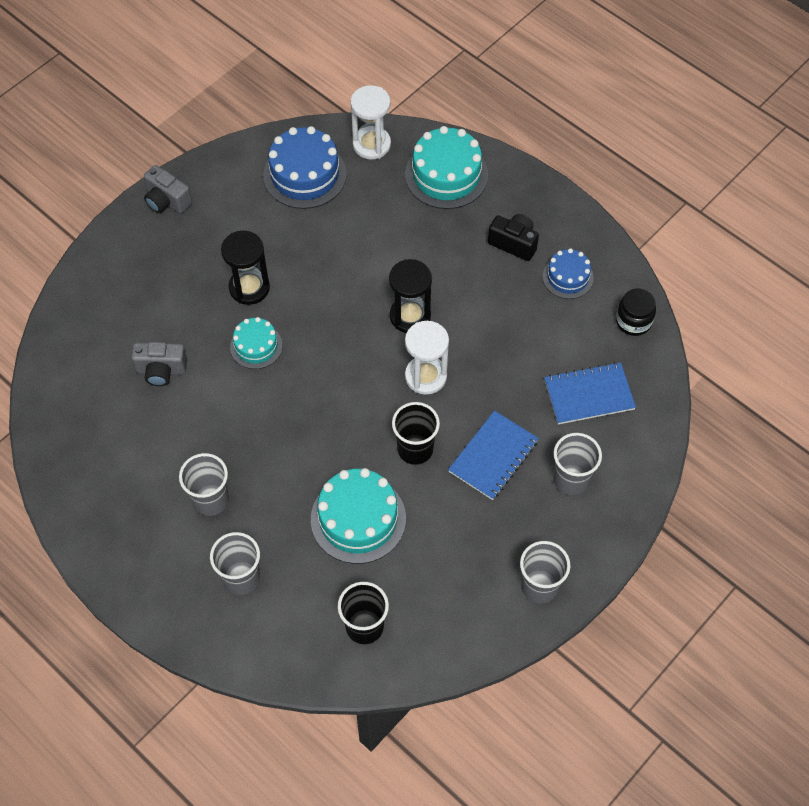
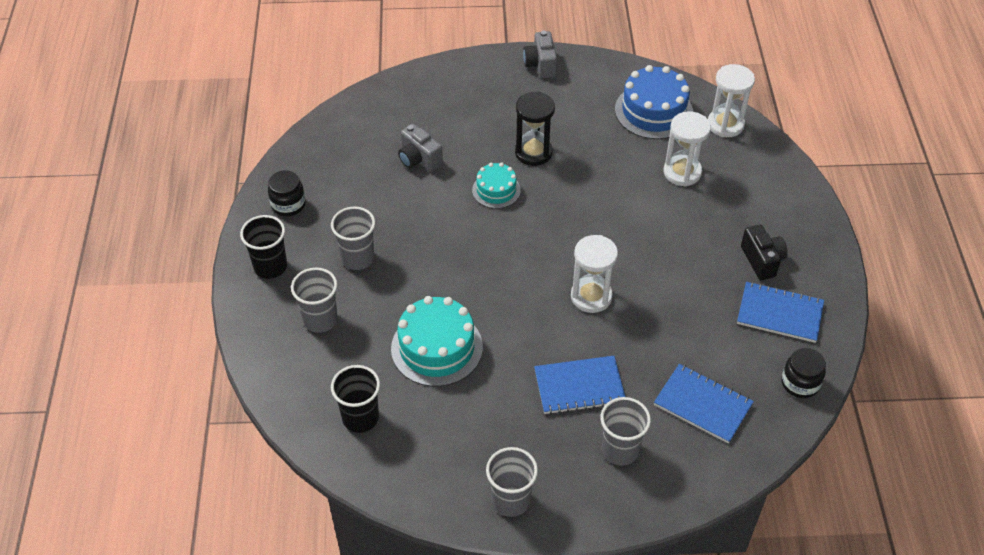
camera: 45 degrees right, 10 degrees down
(95, 504) = (288, 205): none -> black jar
(382, 213) = (682, 172): none -> white hourglass
(410, 316) = (625, 250): black hourglass -> none
(415, 449) = (528, 336): black cup -> black cup (270, 267)
(446, 175) = (760, 180): turquoise cake -> none
(568, 277) = (779, 313): blue cake -> blue notebook

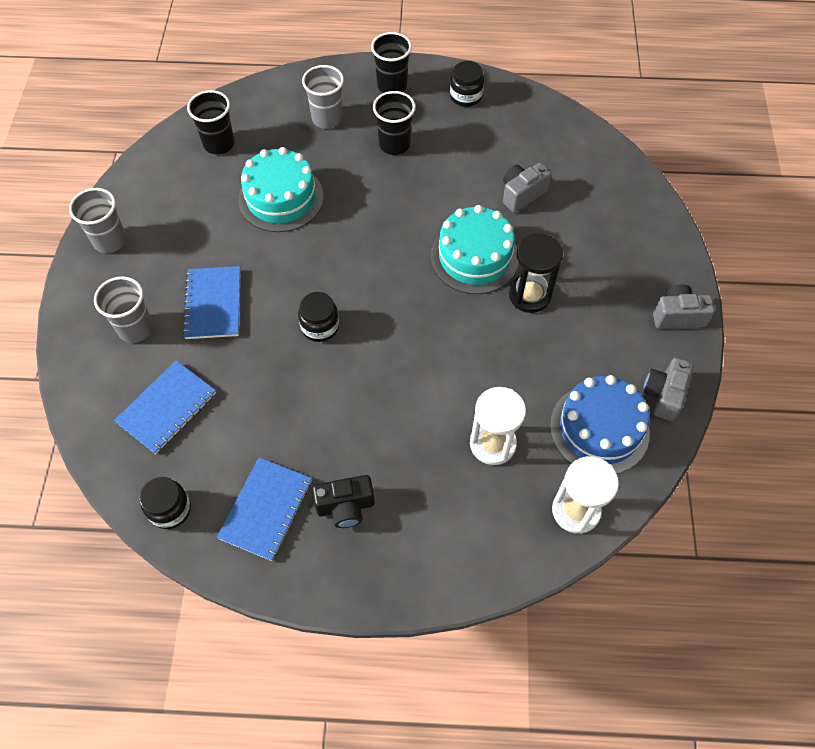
camera: 95 degrees right, 10 degrees up
(357, 258) = (394, 144): grey cup -> black cup
(496, 190) = (474, 257): turquoise cake -> turquoise cake, size x1.71
(591, 296) = (320, 326): white hourglass -> black jar
(616, 75) = (663, 395): none -> grey camera

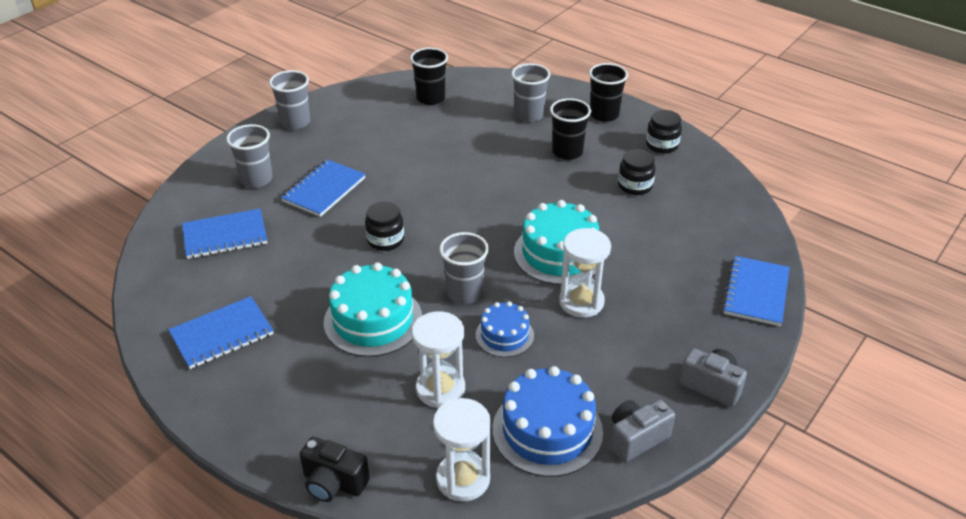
camera: 35 degrees right, 20 degrees down
(170, 509) = (160, 297): black jar -> black jar (635, 186)
(281, 198) = (441, 148): turquoise cake -> turquoise cake (373, 320)
(345, 507) = (279, 366): black camera -> black camera (334, 483)
(433, 341) = (464, 293): none -> grey cup
(498, 363) = (504, 335): none -> blue cake
(522, 194) = (646, 230): grey camera -> none
(529, 295) = (581, 302): black hourglass -> white hourglass
(645, 211) = (756, 292): none -> blue notebook

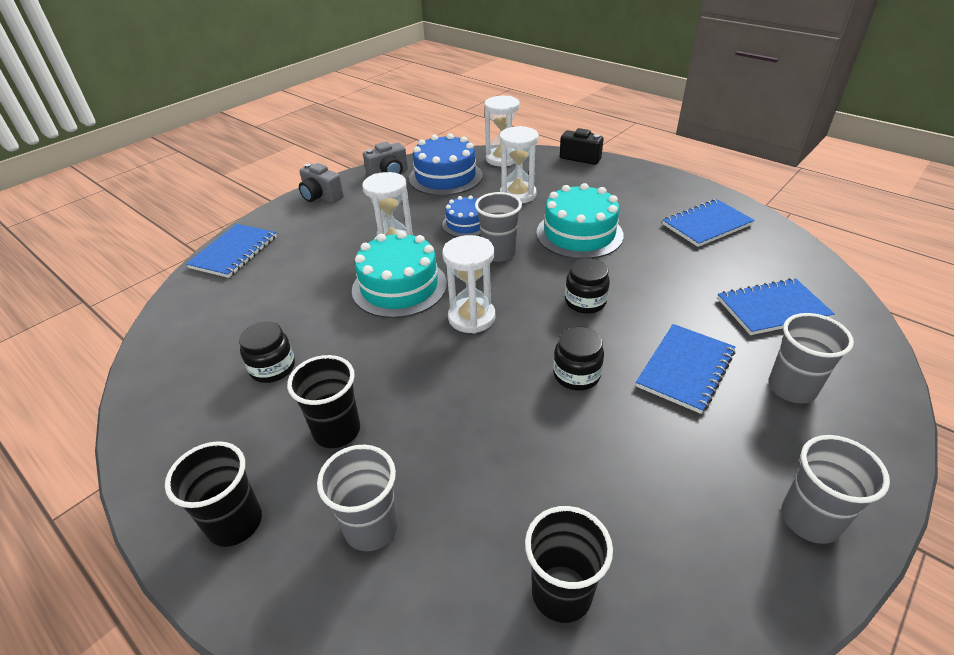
camera: 175 degrees left, 0 degrees up
(486, 225) = (471, 317): none -> white hourglass
(662, 145) = (187, 442): black jar -> black jar (576, 375)

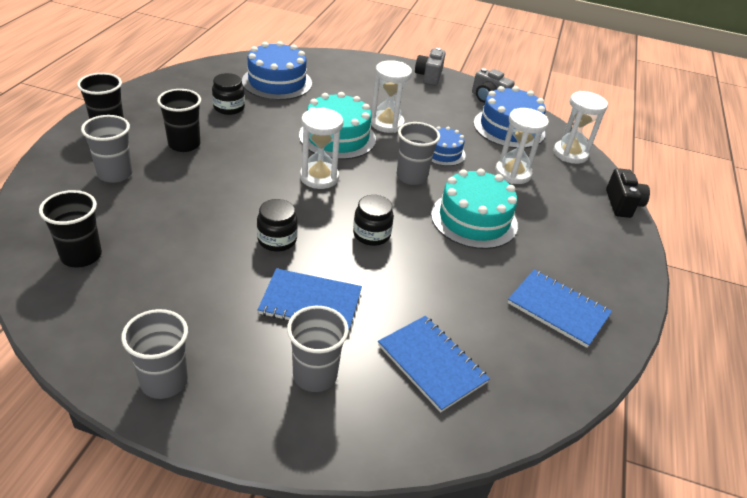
camera: 60 degrees right, 0 degrees up
(234, 252) = (335, 61): blue notebook -> none
(242, 311) = (277, 82): none -> blue cake

